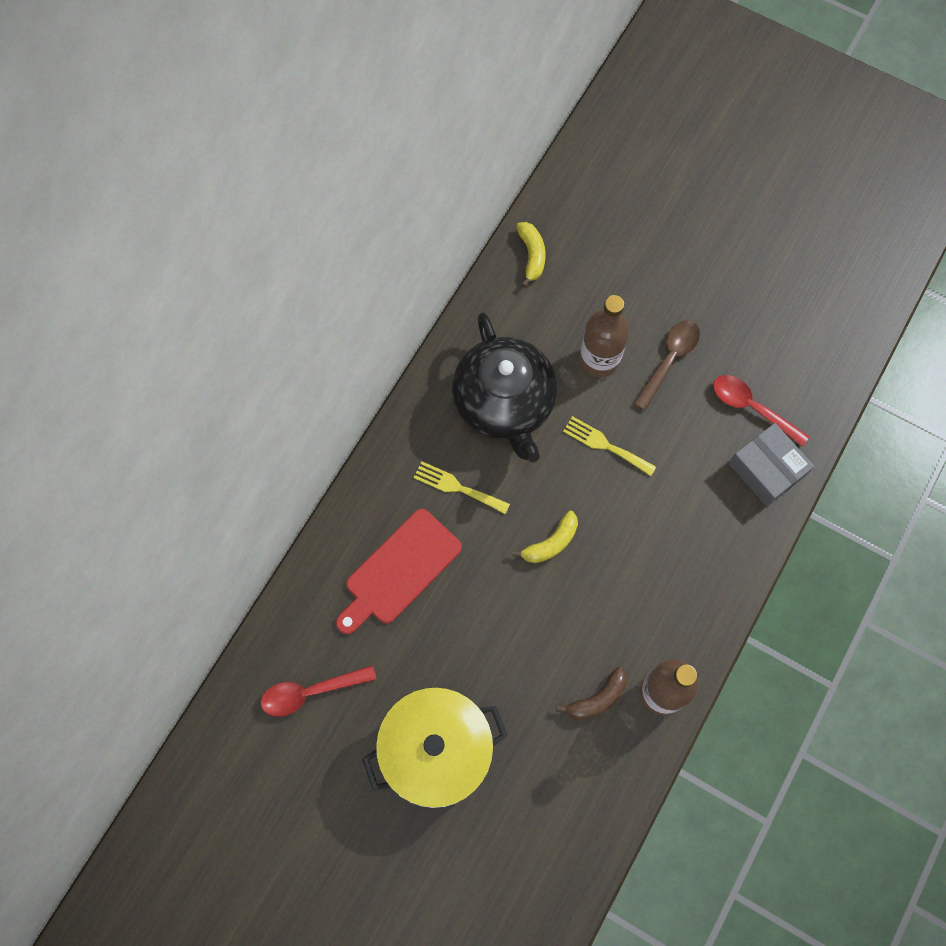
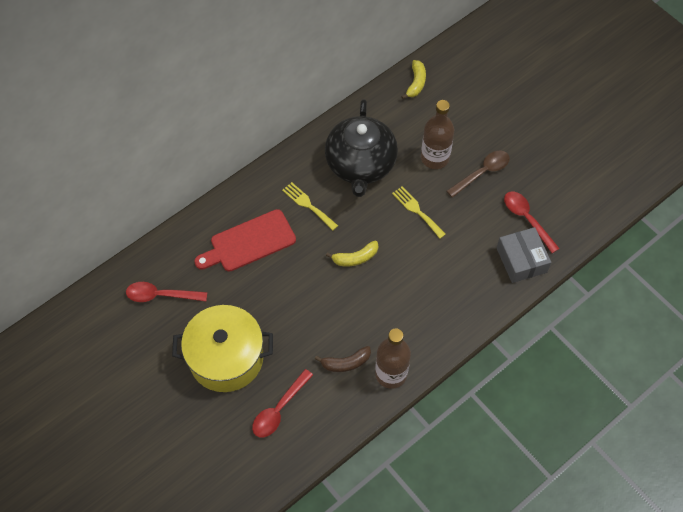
camera: 20 degrees right, 10 degrees down
(536, 797) = (279, 409): none -> red spoon

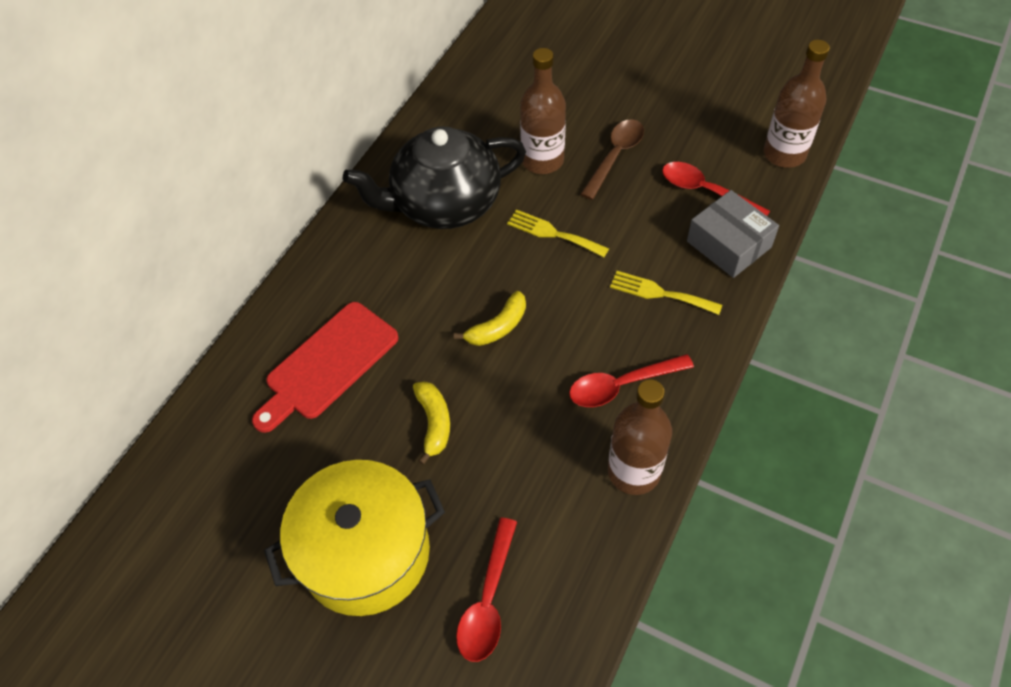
camera: 20 degrees left, 5 degrees down
(161, 295) = (218, 496): red spoon -> red spoon (622, 385)
(308, 205) = (394, 281): yellow fork -> yellow fork (660, 293)
(346, 363) = (558, 483): brown banana -> none
(360, 165) = (445, 203): black teapot -> black teapot turned 90 degrees clockwise
(416, 83) = (470, 82): yellow banana -> yellow banana (434, 423)
(592, 213) = (784, 154): none -> brown bottle

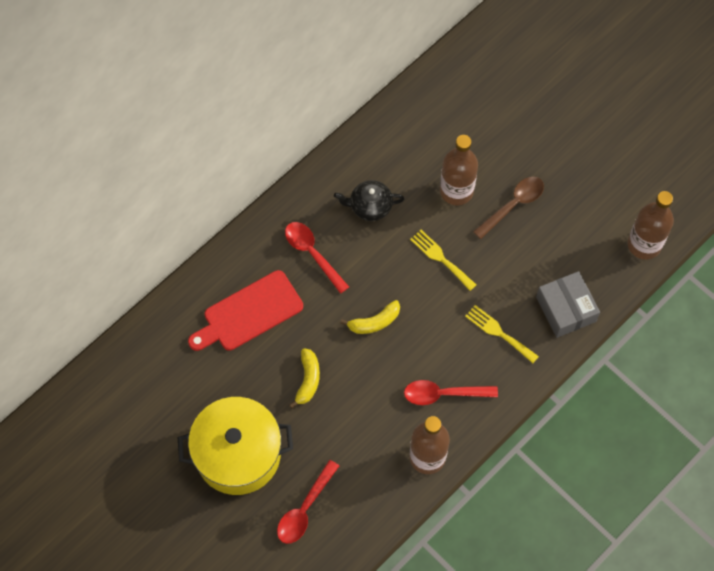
camera: 15 degrees right, 10 degrees up
(445, 203) = (370, 206): black teapot -> black teapot, size x0.50
(706, 191) = (569, 258): red spoon -> red spoon (312, 254)

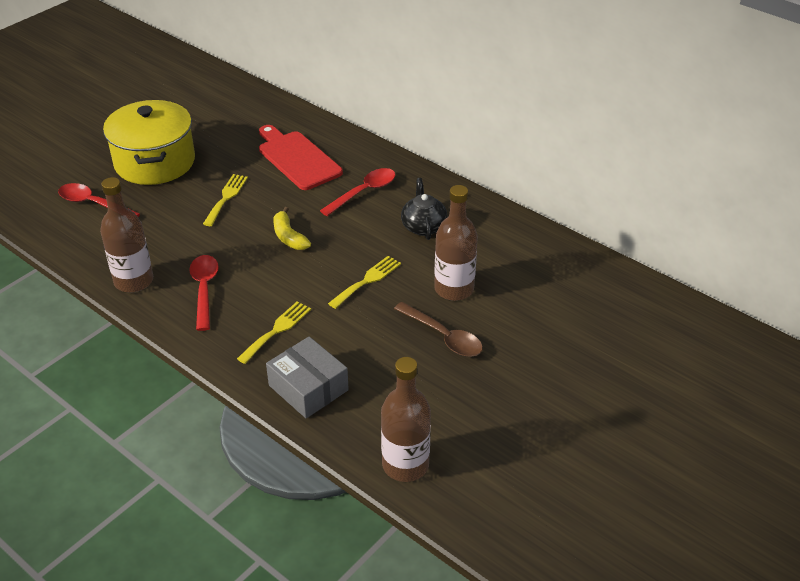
camera: 85 degrees right, 25 degrees down
(308, 380) = (226, 197): yellow banana -> yellow fork
(566, 309) = (308, 388): grey box -> grey box turned 75 degrees clockwise

